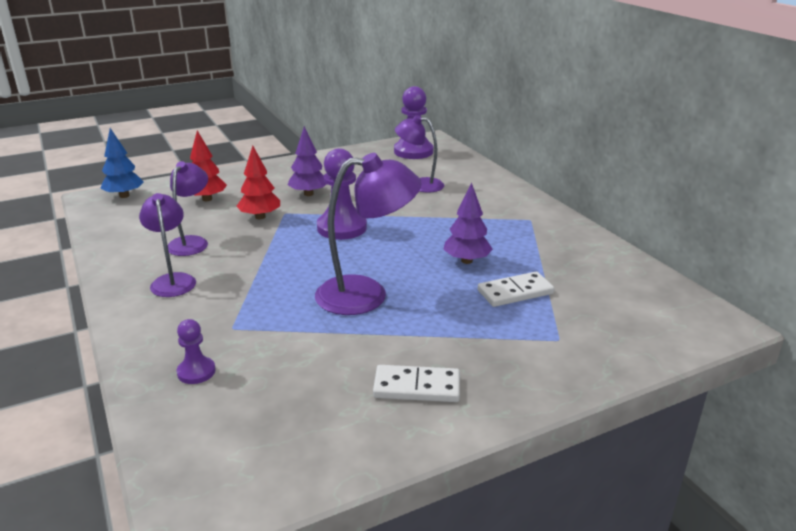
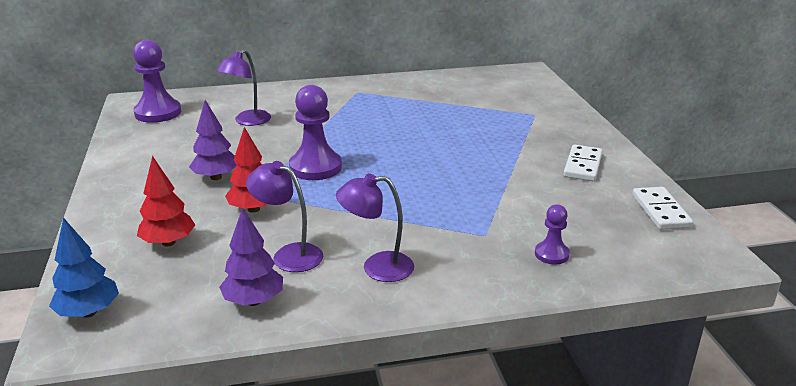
camera: 75 degrees left, 0 degrees up
(366, 294) = (450, 169): purple lamp -> none
(467, 261) = (414, 124): purple tree -> purple tree (254, 301)
(515, 292) = (470, 116): white domino -> white domino (660, 211)

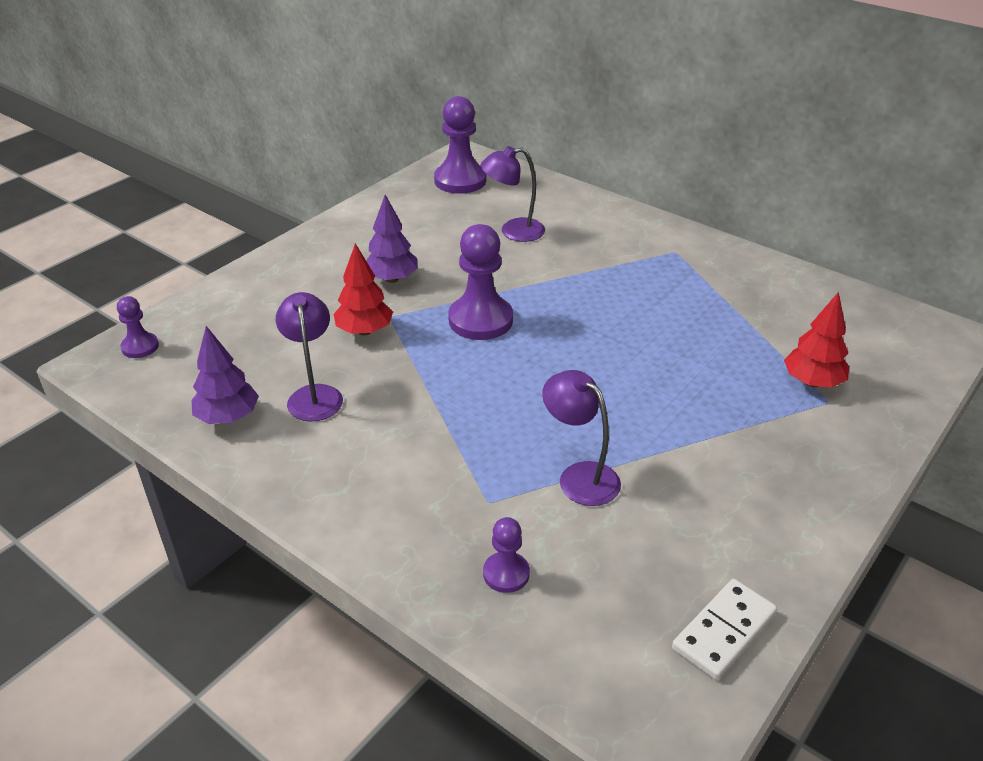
camera: 50 degrees right, 10 degrees up
(88, 312) = (140, 347): blue tree -> purple pawn
(168, 242) = (265, 321): red tree -> red tree (812, 382)
(377, 267) = (349, 459): purple lamp -> purple lamp (579, 476)
(582, 165) = (749, 506): white domino -> none

